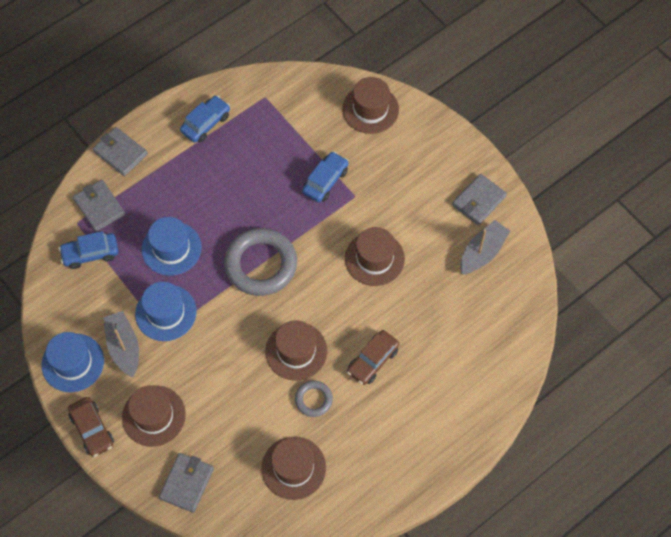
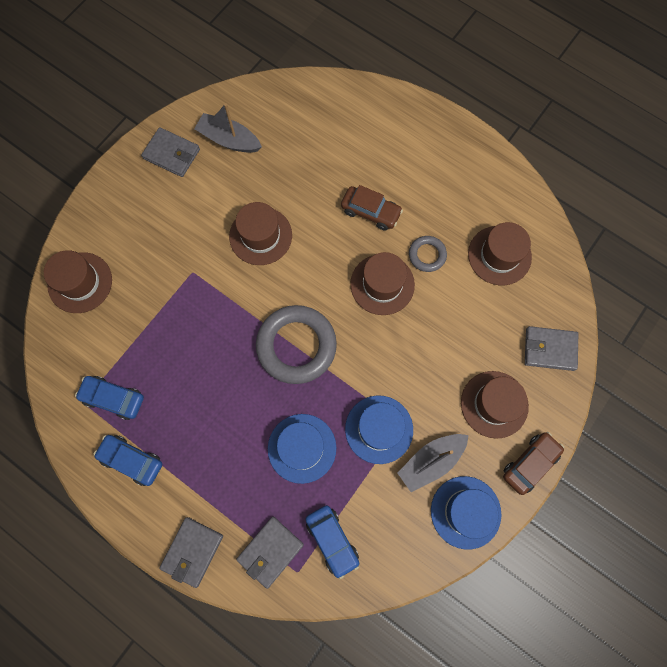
camera: 105 degrees left, 10 degrees up
(325, 181) = (180, 306): blue car -> blue car (113, 398)

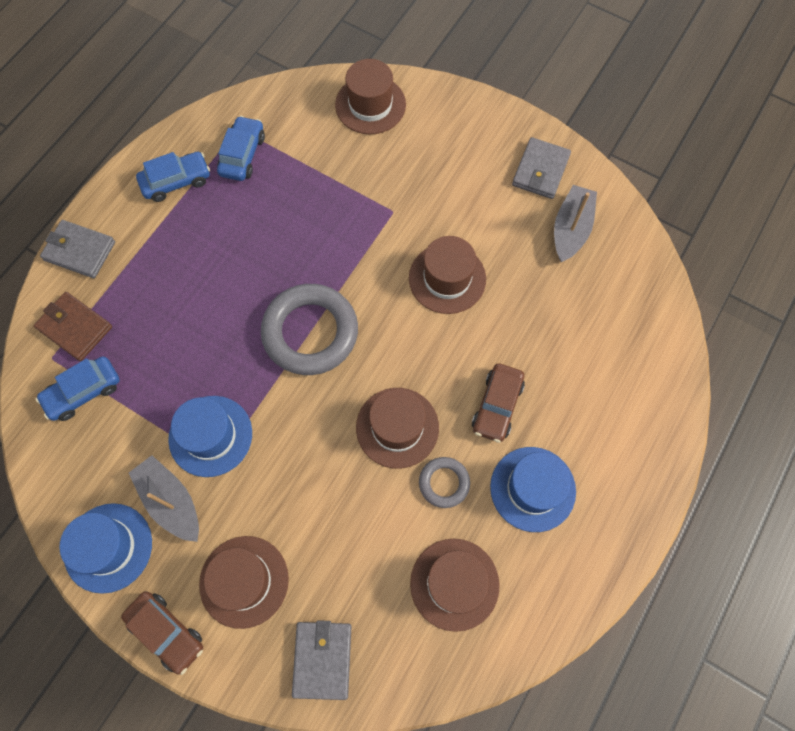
camera: 85 degrees right, 5 degrees down
(131, 460) = (176, 181): blue car -> blue car turned 45 degrees clockwise
(270, 551) = (75, 328): grey wallet -> brown wallet
(302, 448) = (188, 350): blue hat -> blue hat (532, 489)

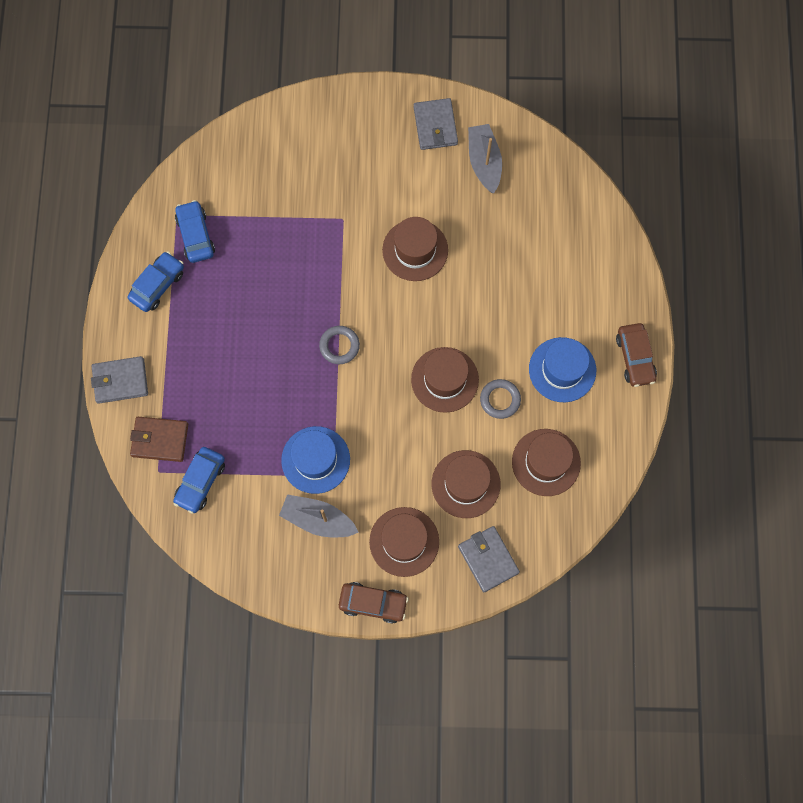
camera: 30 degrees left, 5 degrees up
(108, 547) = (295, 574): blue hat -> none
(310, 332) = (339, 346): grey ring -> grey ring, size x0.50
(370, 105) = (270, 139): brown hat -> brown hat (465, 484)
(497, 406) = (505, 325): brown car -> brown car (635, 358)

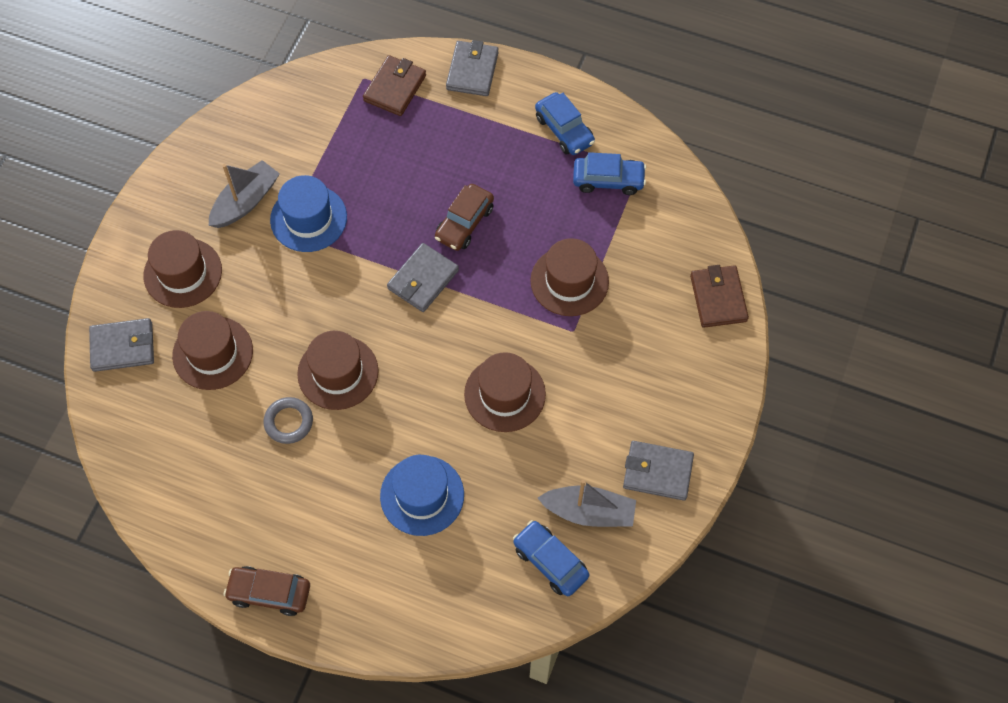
camera: 110 degrees right, 10 degrees down
(200, 482) = (335, 111): blue car -> blue car (550, 561)
(276, 124) = (718, 298): none -> brown wallet
(339, 346) = (423, 279): grey ring -> grey wallet
(373, 603) = (136, 224): brown car -> brown car (464, 223)
(546, 462) = (196, 444): brown hat -> brown hat (569, 281)
(562, 370) = (292, 503): blue hat -> blue hat (422, 495)

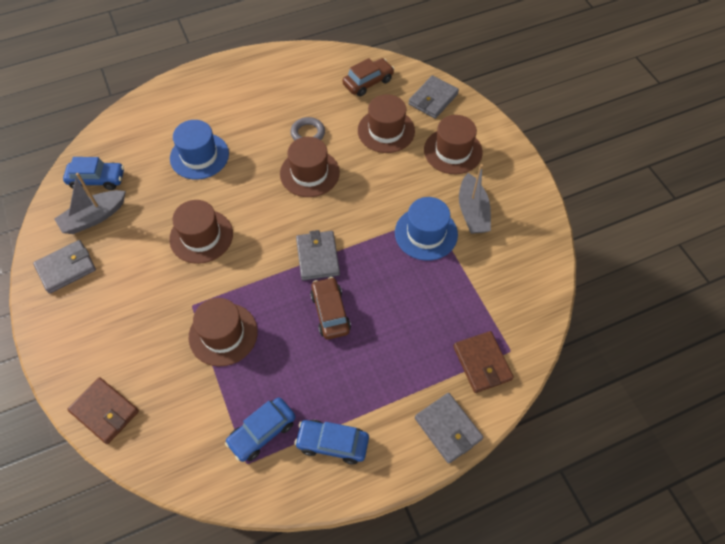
camera: 135 degrees right, 5 degrees down
(269, 593) = (234, 69): brown car -> brown car (368, 82)

